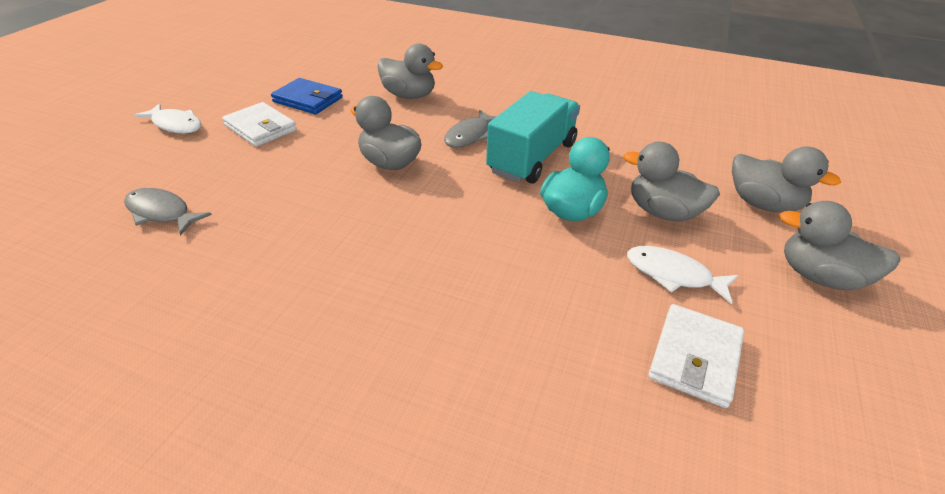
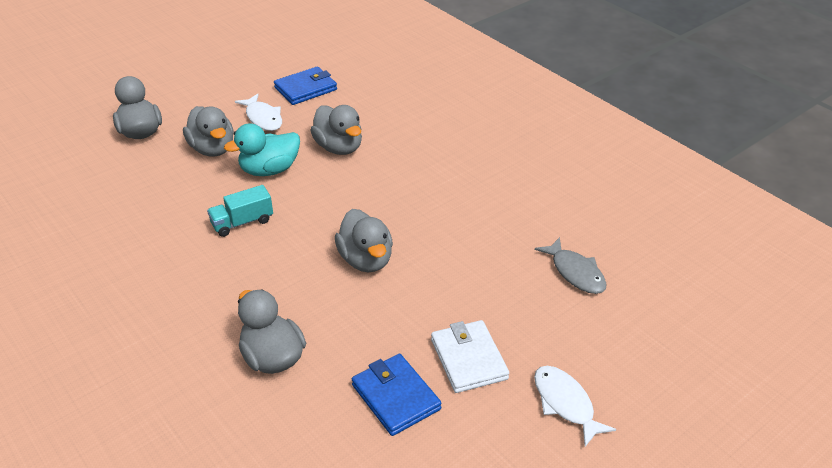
camera: 150 degrees left, 0 degrees up
(470, 135) = (267, 267): grey fish -> none
(532, 158) = (242, 222): turquoise truck -> turquoise truck, size x0.54
(695, 357) = (305, 89): white wallet -> blue wallet
(819, 277) = (188, 93): grey duck -> grey duck (339, 147)

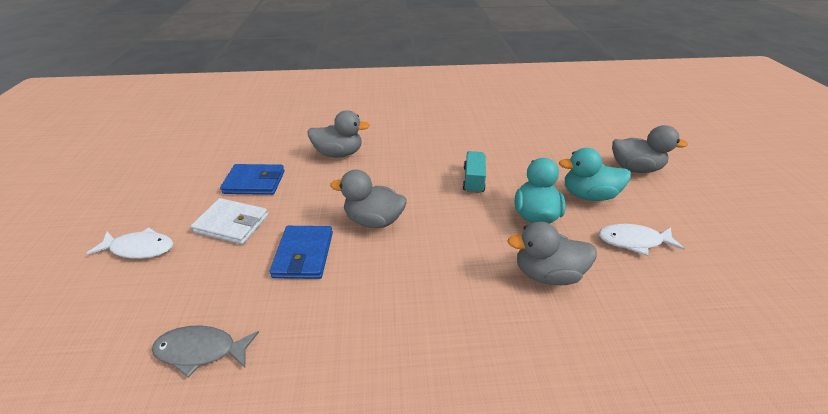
camera: 125 degrees right, 0 degrees up
(212, 149) = (588, 195): grey duck -> turquoise duck
(305, 89) = (697, 299): blue wallet -> blue wallet (304, 254)

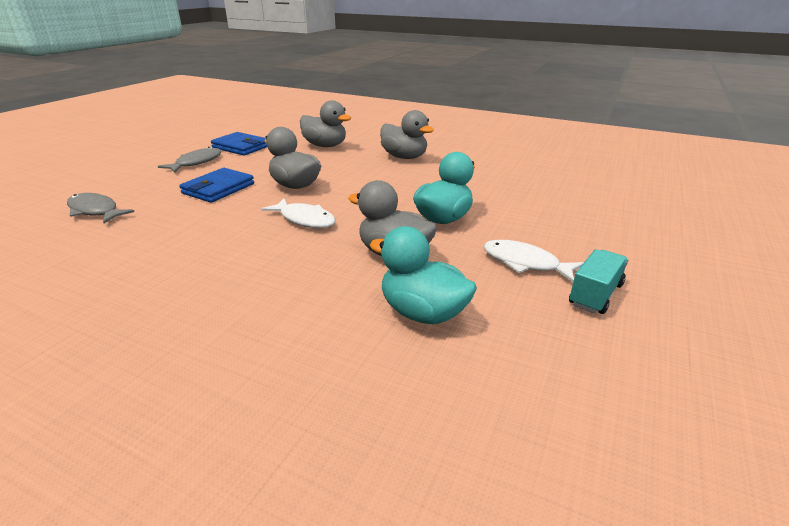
camera: 30 degrees right, 10 degrees down
(140, 248) = (129, 159): white fish -> white fish (305, 219)
(232, 223) = (196, 162): white wallet -> grey fish
(473, 180) = (418, 185): turquoise truck -> turquoise truck (595, 294)
(588, 195) = (525, 222): turquoise duck -> turquoise duck (422, 313)
(634, 168) = (619, 219): grey duck -> grey duck (404, 157)

